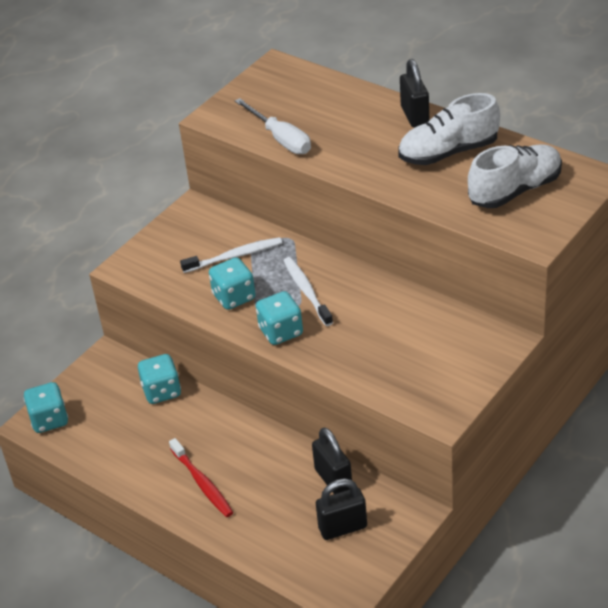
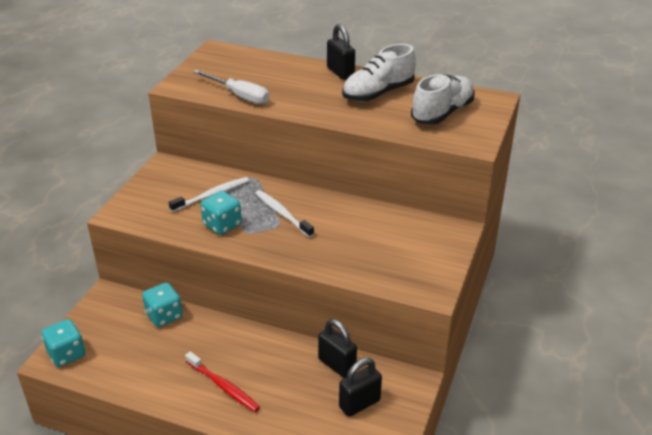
camera: 20 degrees left, 5 degrees down
(281, 332) = (272, 246): turquoise dice -> none

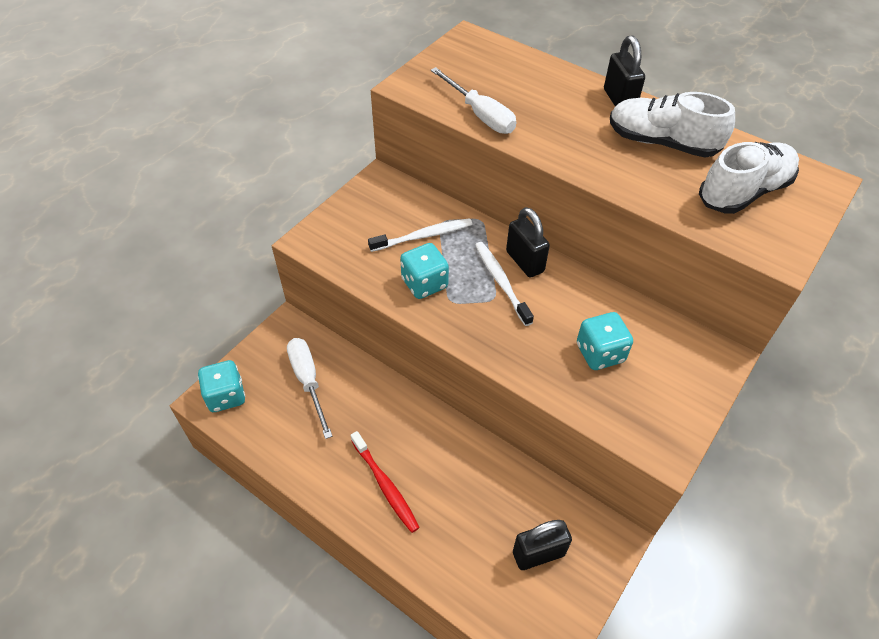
camera: 15 degrees right, 15 degrees up
(136, 329) = (308, 381): none -> white screwdriver
(164, 316) = (343, 370): turquoise dice -> turquoise dice (600, 353)
(337, 365) = (524, 489): black padlock -> black padlock (525, 261)
(378, 93) = (662, 143): white shoe -> white shoe turned 45 degrees clockwise

